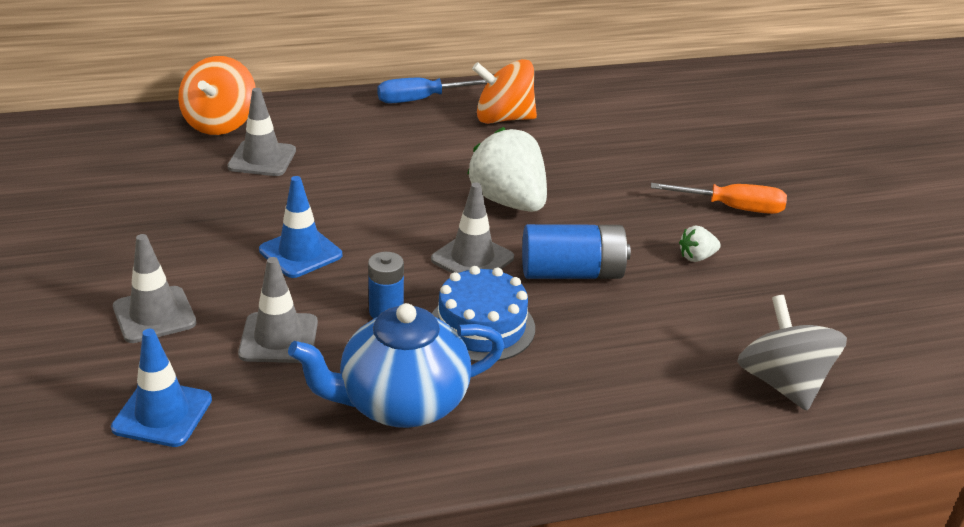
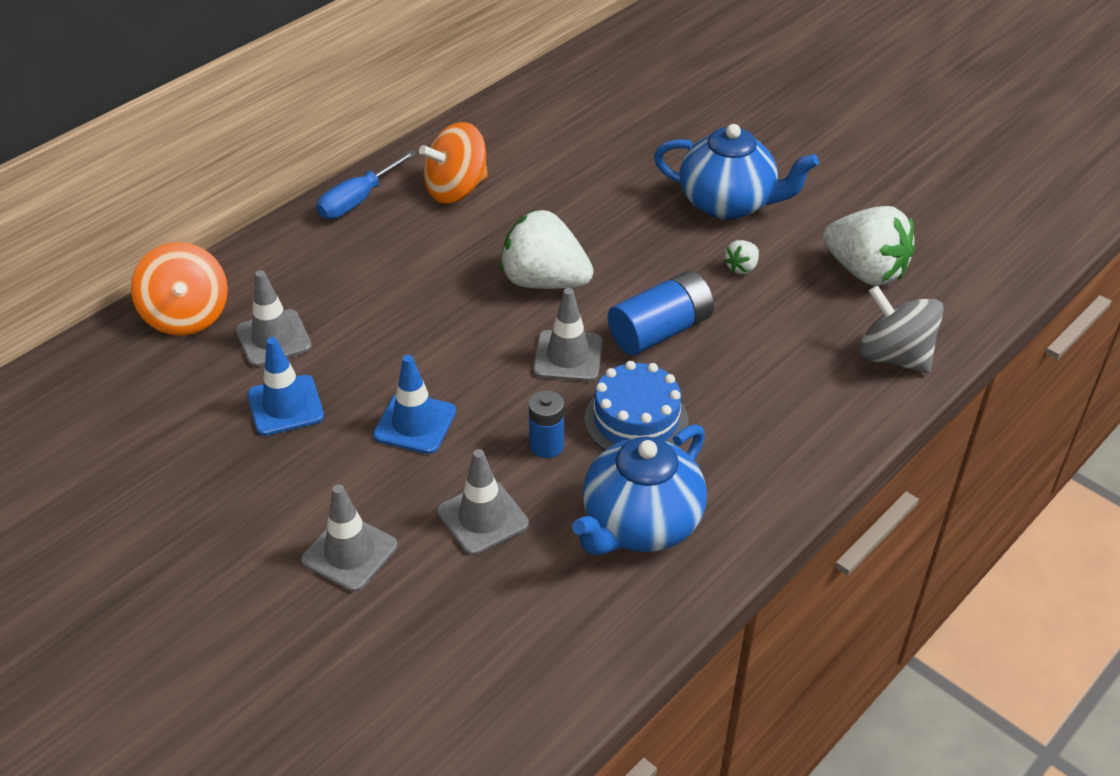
camera: 30 degrees left, 10 degrees up
(162, 414) = (458, 640): blue traffic cone -> blue traffic cone (285, 406)
(732, 208) = (728, 203): orange screwdriver -> blue teapot
(819, 305) = (865, 271): none -> white strawberry

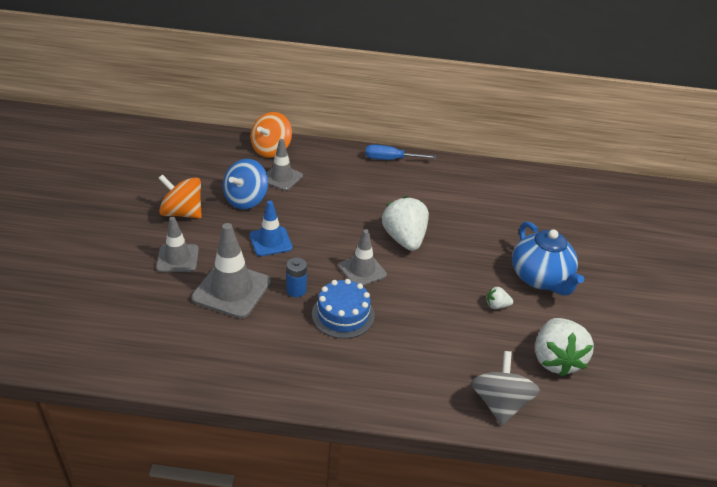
camera: 50 degrees right, 5 degrees down
(285, 406) = (246, 200): blue traffic cone -> blue spinning top
(456, 189) = (433, 183): orange spinning top -> orange spinning top (182, 213)
(482, 518) = (232, 290): grey traffic cone -> grey traffic cone, size x1.54
(640, 524) = (273, 348): blue teapot -> none
(660, 331) = (414, 295): blue battery -> none

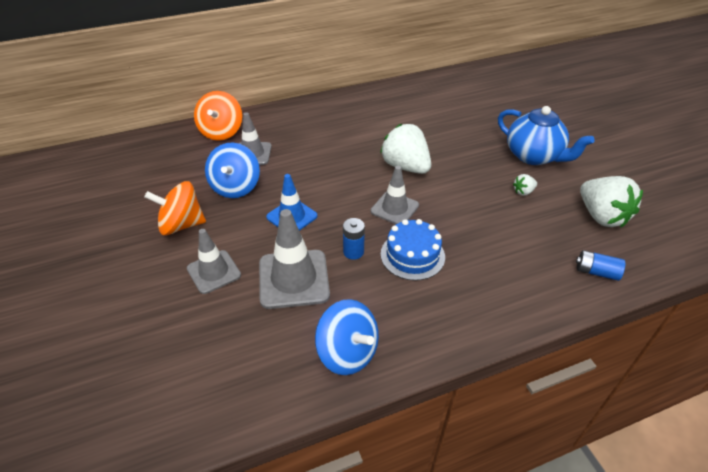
camera: 25 degrees left, 5 degrees up
(226, 362) = (347, 352): none -> blue spinning top
(391, 159) = (336, 103): blue screwdriver -> none
(499, 403) = (596, 272): grey spinning top -> blue battery

